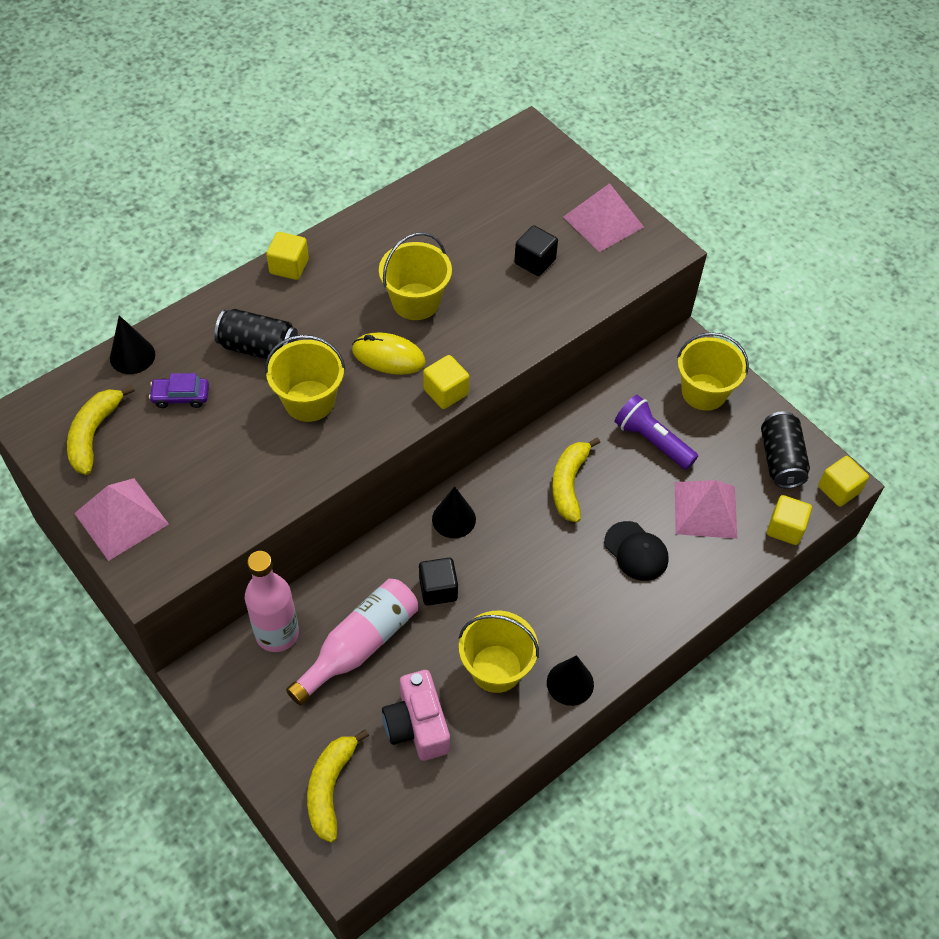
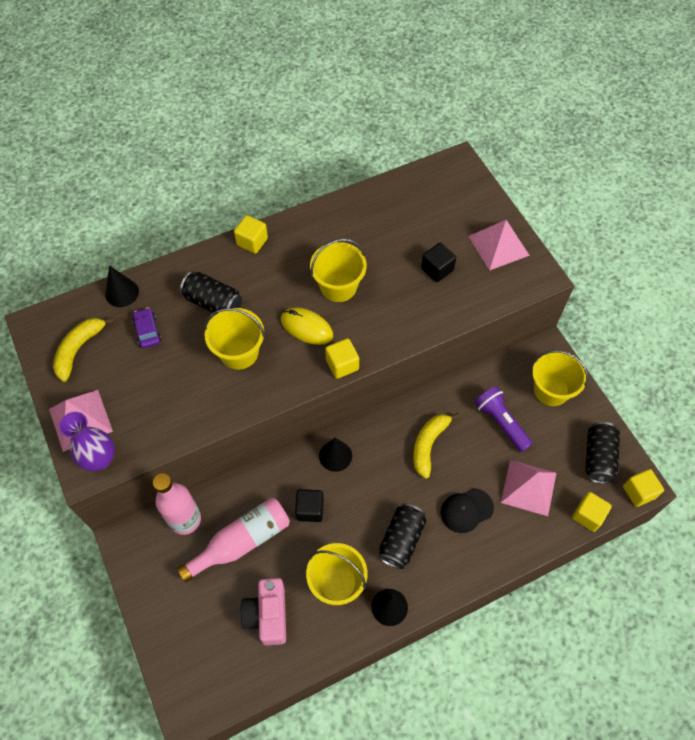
camera: 15 degrees right, 5 degrees up
(161, 560) = (100, 459): none -> purple vase
(181, 396) = (147, 331): purple car -> purple car turned 60 degrees clockwise
(330, 788) = (192, 650): yellow banana -> none
(564, 602) = (401, 540): none -> black can
(636, 551) = (466, 510): black cap -> black cap turned 90 degrees clockwise

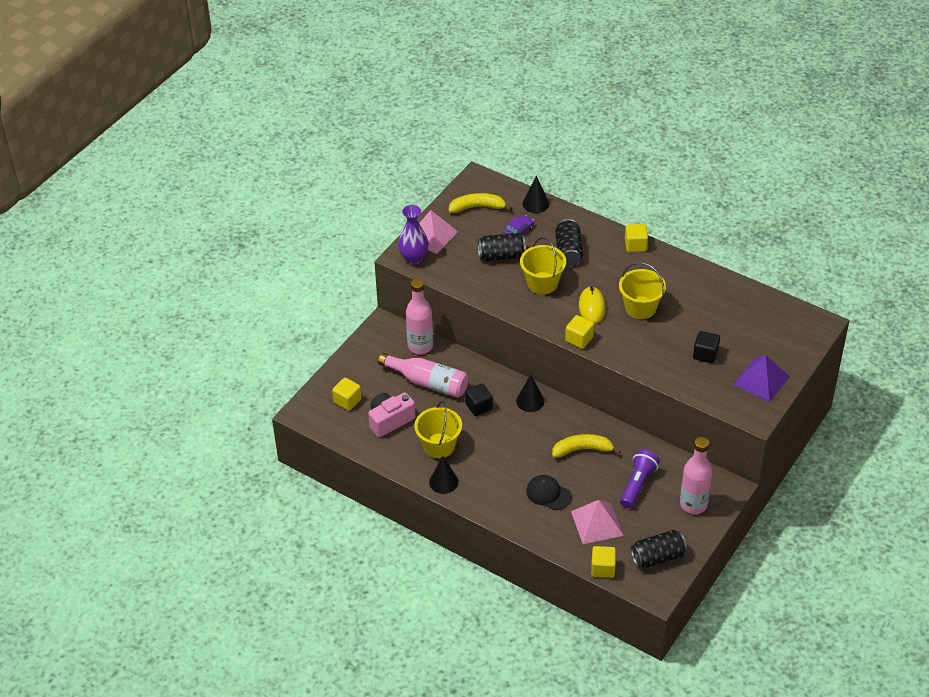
camera: 60 degrees right, 15 degrees down
(401, 540) = (496, 466): black can -> black can (501, 256)
(498, 246) = (761, 380): pink pyramid -> purple pyramid
(551, 390) = (693, 504): yellow bucket -> pink bottle
(638, 492) = (649, 593): yellow cube -> yellow cube (347, 401)

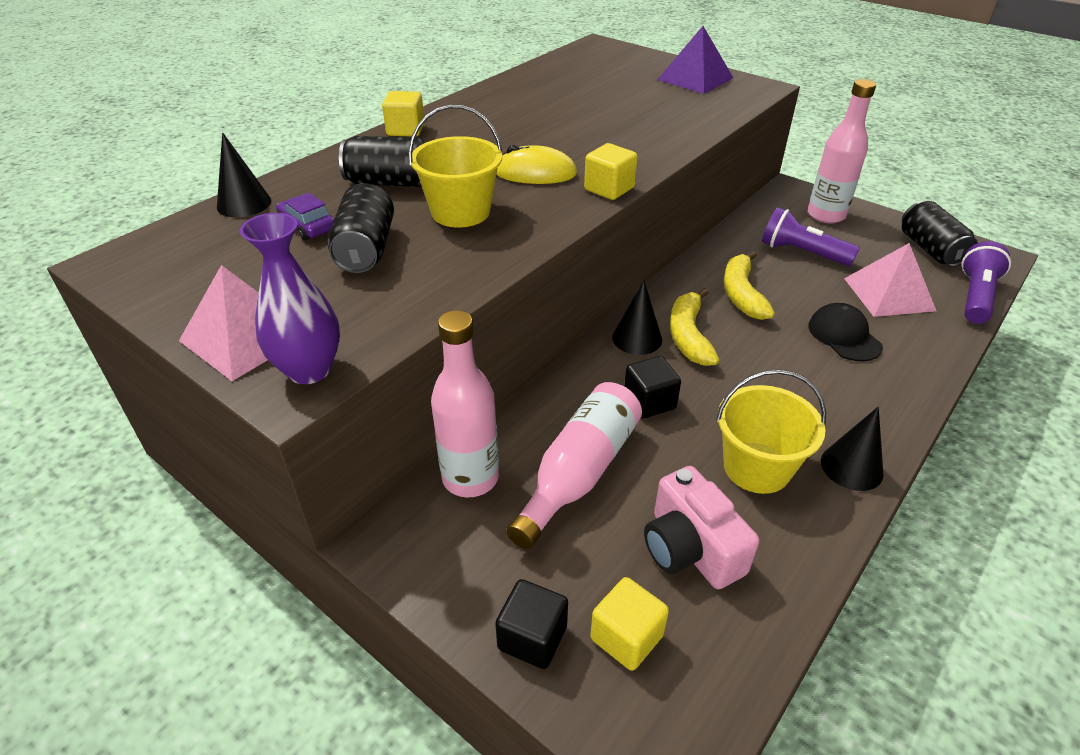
camera: 85 degrees left, 5 degrees down
(477, 207) = (202, 268): yellow banana -> yellow banana (689, 336)
(548, 494) = (844, 336): black cap -> black cap turned 120 degrees clockwise
(603, 568) = (975, 296): yellow cube -> purple flashlight
(640, 308) = (545, 137): yellow bucket -> none
(705, 354) = (648, 104): black cube -> black cube (532, 638)

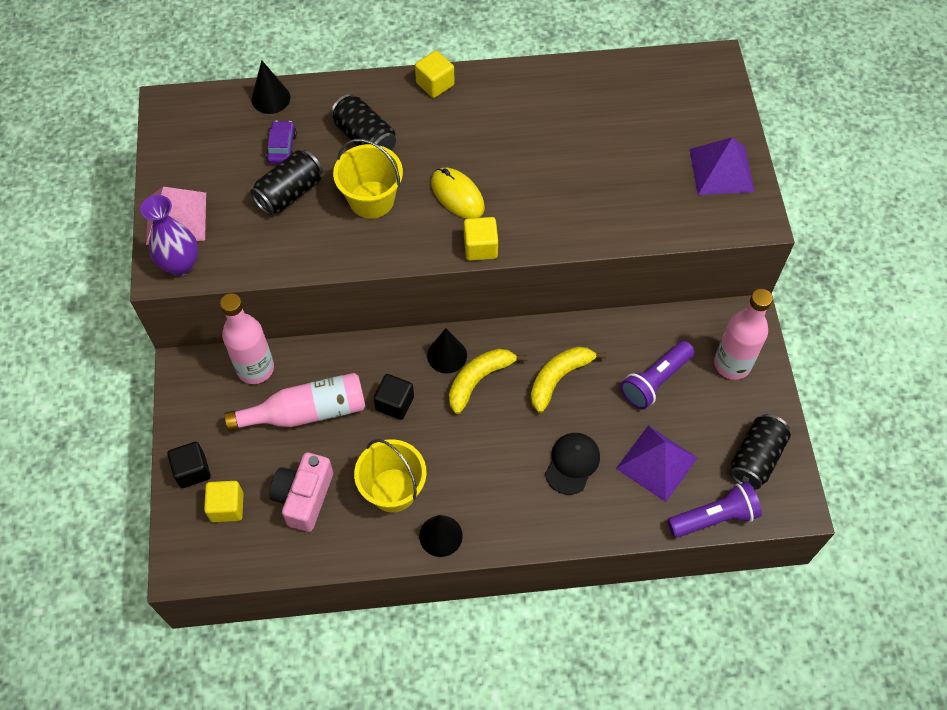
camera: 45 degrees right, 20 degrees up
(802, 253) = (655, 381): purple flashlight -> purple flashlight turned 120 degrees counterclockwise
(888, 294) = (656, 463): pink pyramid -> purple pyramid

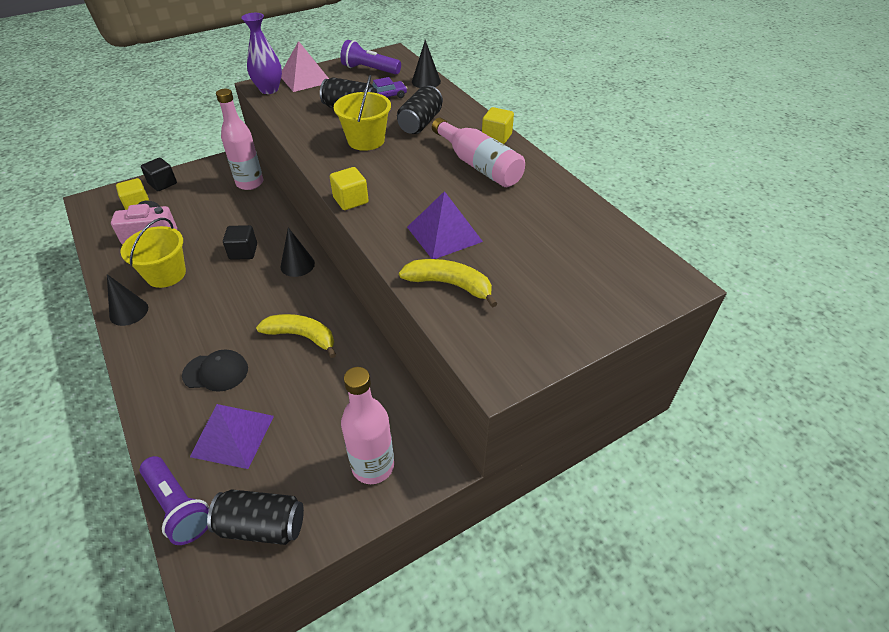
camera: 65 degrees right, 15 degrees down
(306, 412) = (222, 214): pink bottle -> pink bottle (478, 165)
(457, 195) = (395, 175): yellow mouse -> none
(479, 380) = (281, 289): yellow banana -> yellow banana (450, 285)
(655, 381) = (326, 406): purple flashlight -> purple flashlight (369, 70)
(721, 170) = (542, 325): purple pyramid -> purple pyramid (444, 234)

